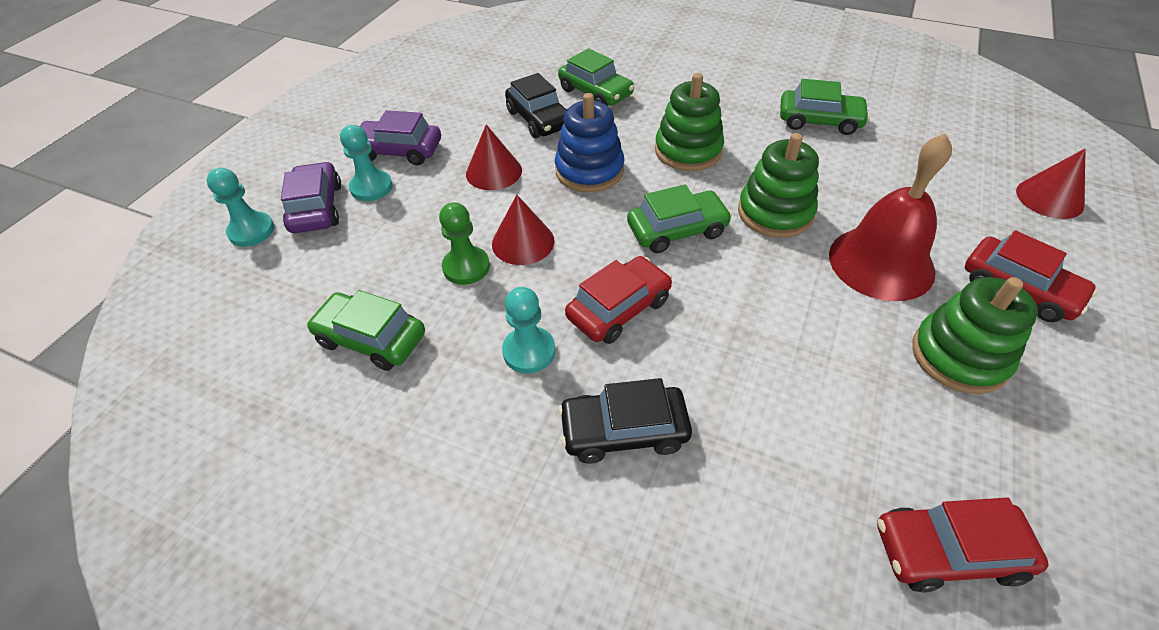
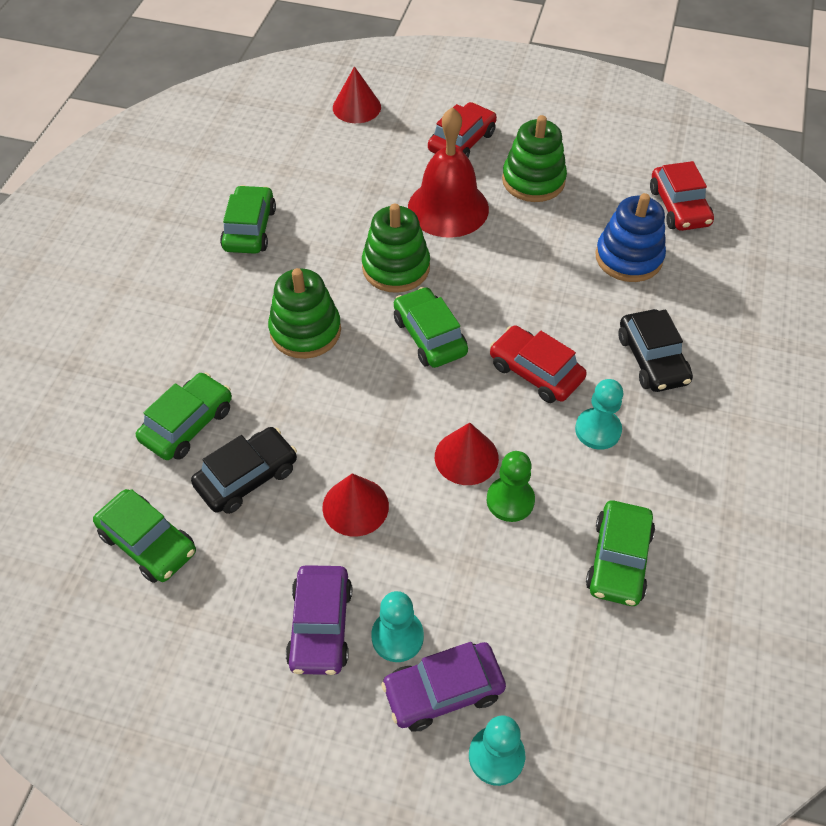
camera: 100 degrees left, 5 degrees up
(498, 79) = (148, 542): none -> green car
(589, 171) = (346, 413): blue stacking toy -> blue stacking toy (628, 257)

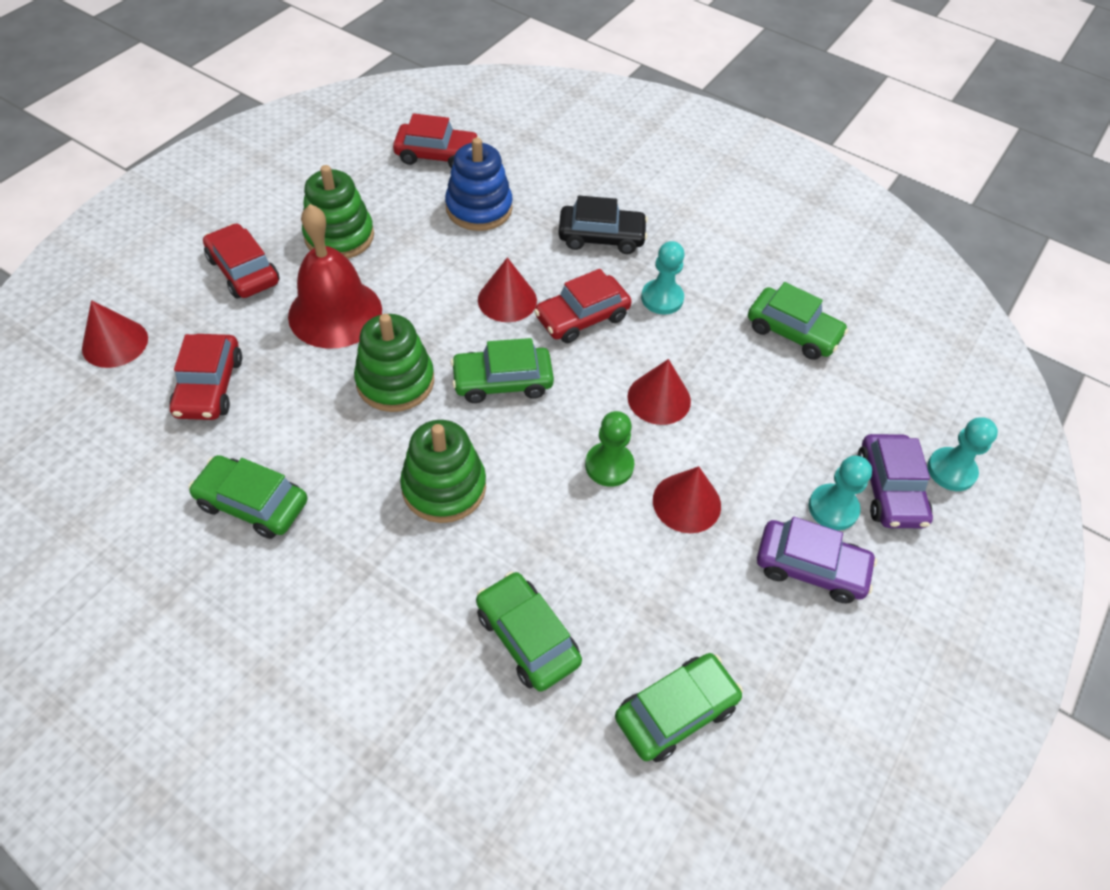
camera: 75 degrees left, 0 degrees up
(247, 477) = (620, 592): black car -> none
(341, 168) = (209, 386): none -> red car
(510, 500) = (715, 382): green pawn -> green pawn (609, 465)
(525, 311) = (507, 300): none -> red cone

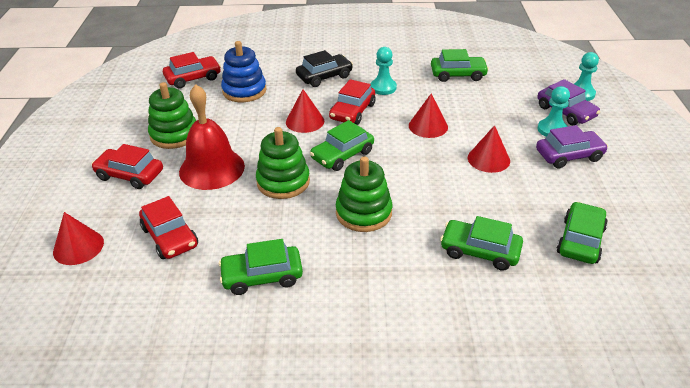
camera: 30 degrees left, 15 degrees down
(609, 465) = (436, 163): green pawn -> none

